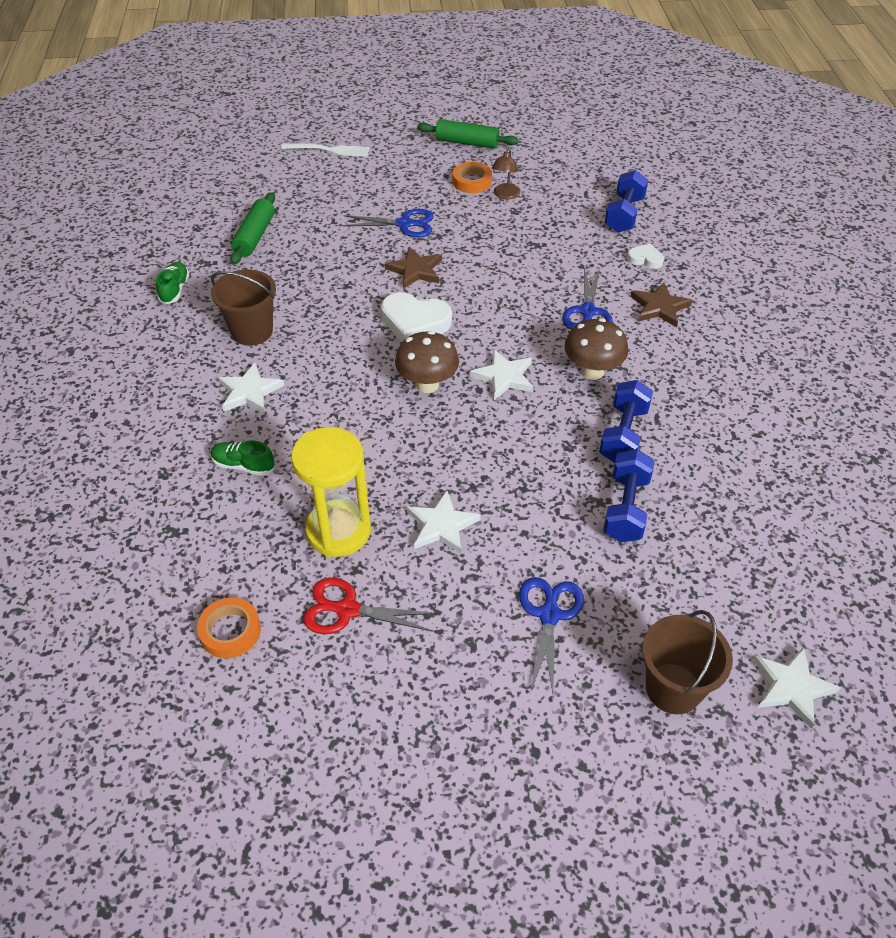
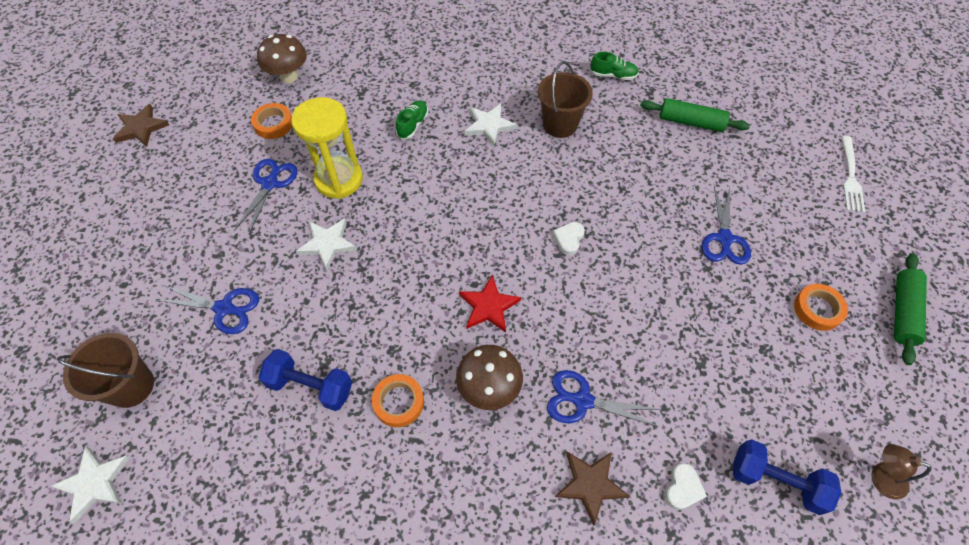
camera: 95 degrees right, 10 degrees up
(347, 610) = (270, 183): red scissors -> blue scissors
(415, 270) = (647, 244): brown star -> brown star (141, 128)
(415, 322) = (569, 239): white heart -> white heart, size x0.53
(427, 384) = (485, 244): brown mushroom -> brown mushroom (289, 76)
(504, 377) = (488, 306): white star -> red star
(505, 195) = (795, 342): brown lamp -> brown lamp (881, 477)
(623, 435) = (398, 402): blue dumbbell -> orange tape

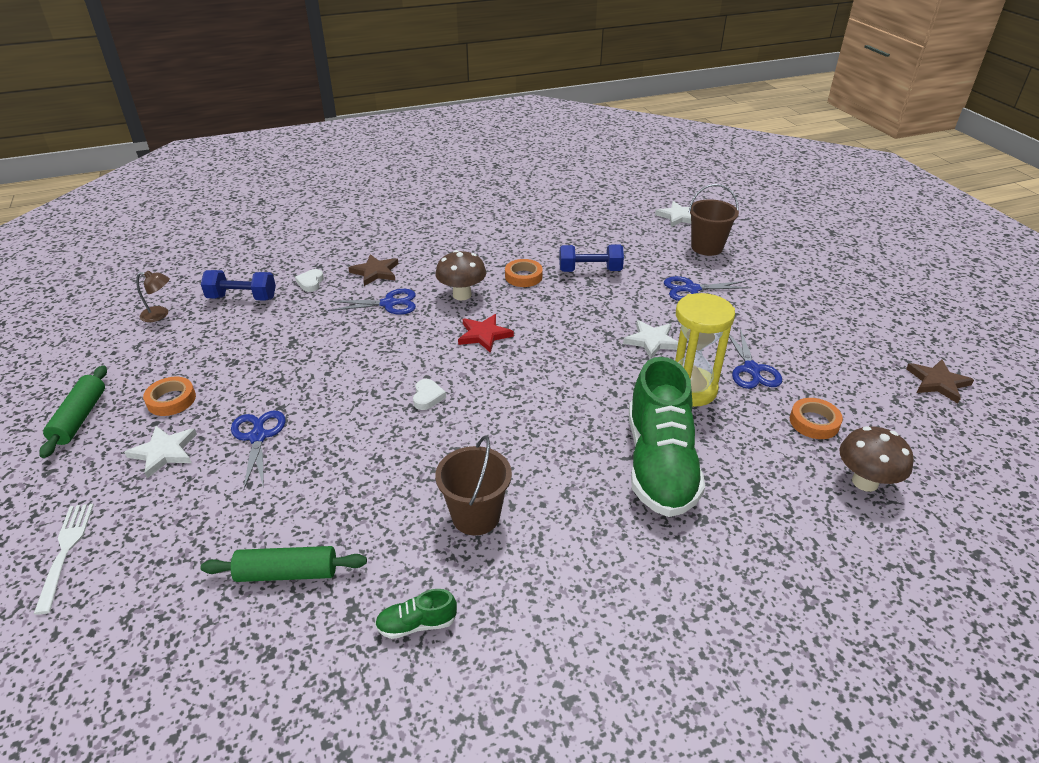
camera: 160 degrees right, 20 degrees down
(413, 125) = (660, 464): green shoe -> green shoe, size x2.49
(489, 125) = (567, 489): white star -> white star (164, 452)

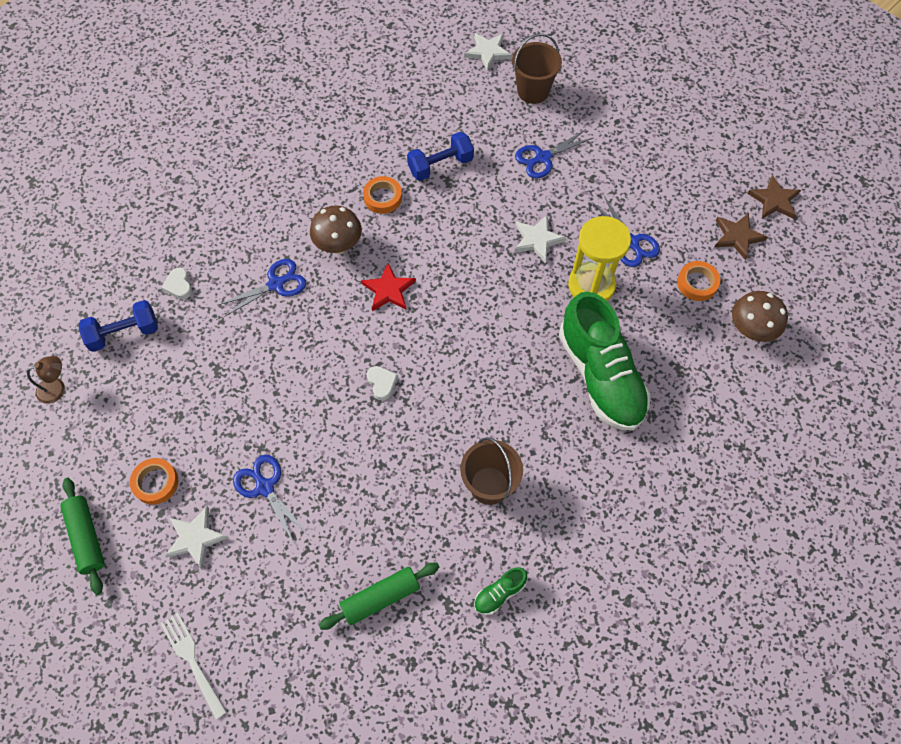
camera: 25 degrees left, 25 degrees up
(375, 272) = (234, 246): brown star -> brown star (737, 236)

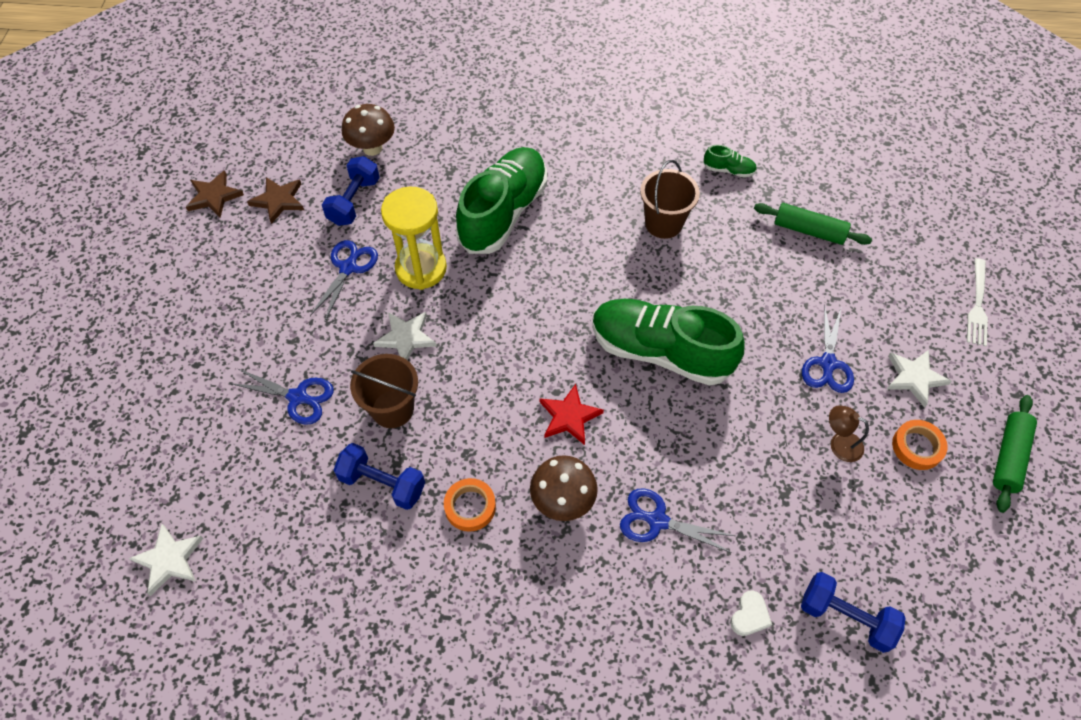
camera: 130 degrees left, 5 degrees down
(57, 388) = (954, 622): brown lamp -> brown lamp (839, 444)
(382, 383) = (660, 352): white heart -> green shoe
(533, 91) = (204, 469): brown bucket -> brown bucket (392, 409)
(697, 283) = (354, 201): orange tape -> blue dumbbell

